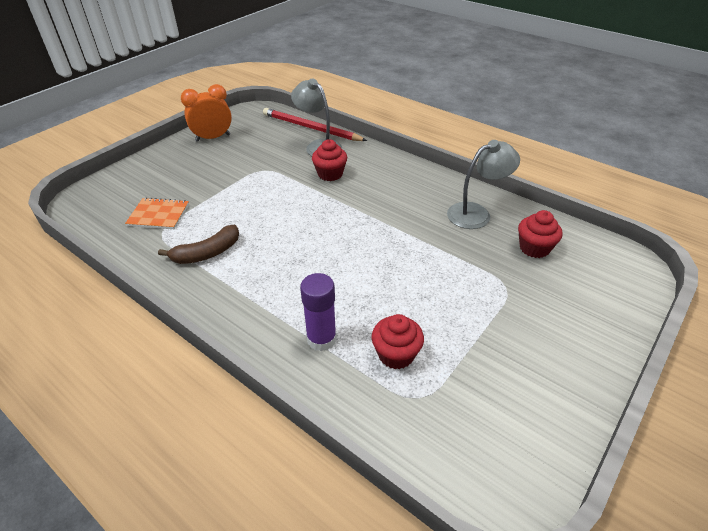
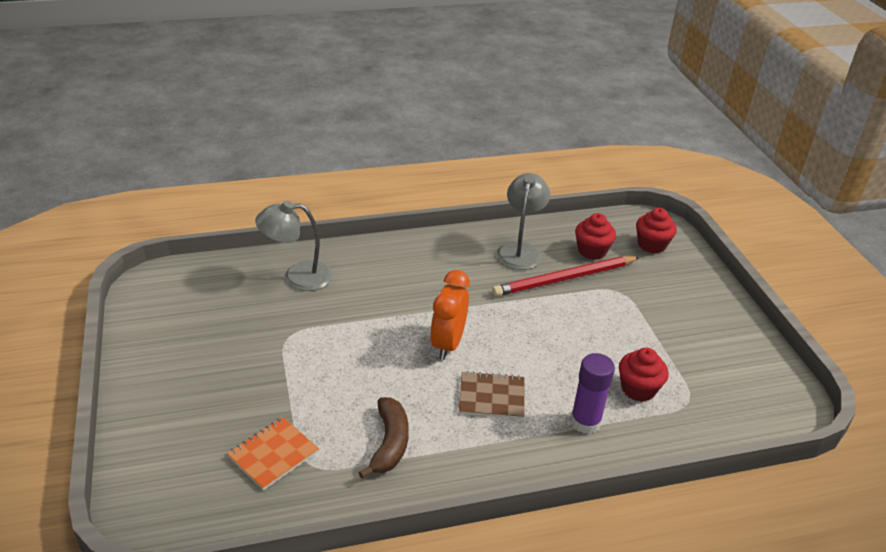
camera: 55 degrees left, 5 degrees down
(213, 138) = (164, 342): orange clock -> orange clock (448, 344)
(297, 276) = (491, 397): none -> brown notebook
(311, 128) = (253, 263): red pencil -> red pencil (564, 279)
(330, 174) = (358, 296): red cupcake -> red cupcake (651, 245)

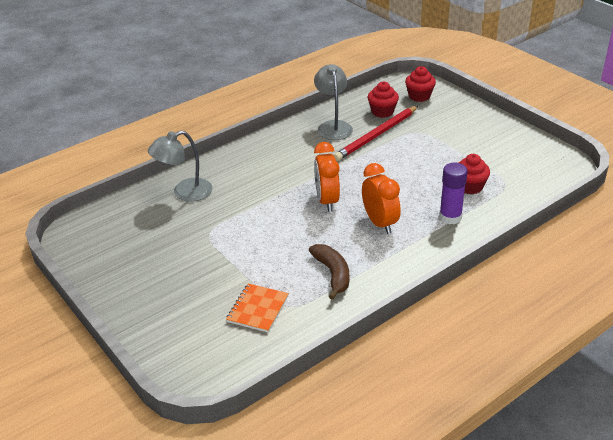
camera: 20 degrees left, 0 degrees up
(491, 397) = (380, 223): brown notebook -> orange clock

